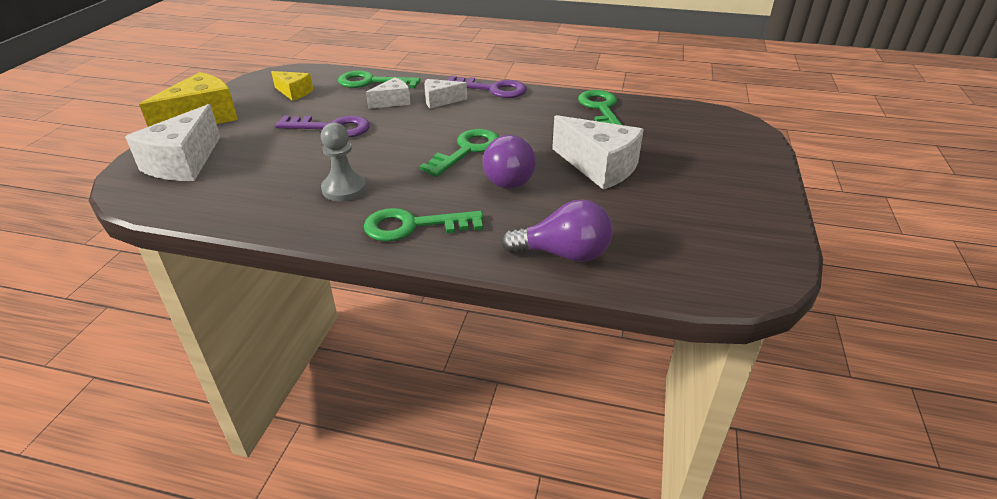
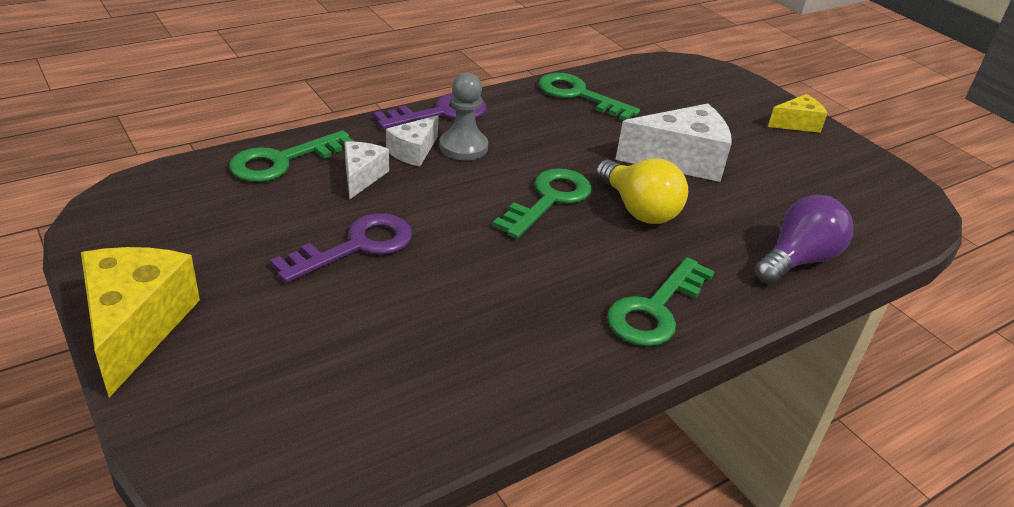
camera: 50 degrees left, 0 degrees up
(184, 163) = (253, 402): white cheese -> none
(294, 92) = (202, 221): yellow cheese -> yellow cheese (797, 124)
(344, 189) = (519, 312): grey pawn -> grey pawn (463, 147)
(467, 150) = (549, 199): green key -> green key turned 45 degrees clockwise
(511, 178) = (638, 209): purple light bulb -> yellow light bulb

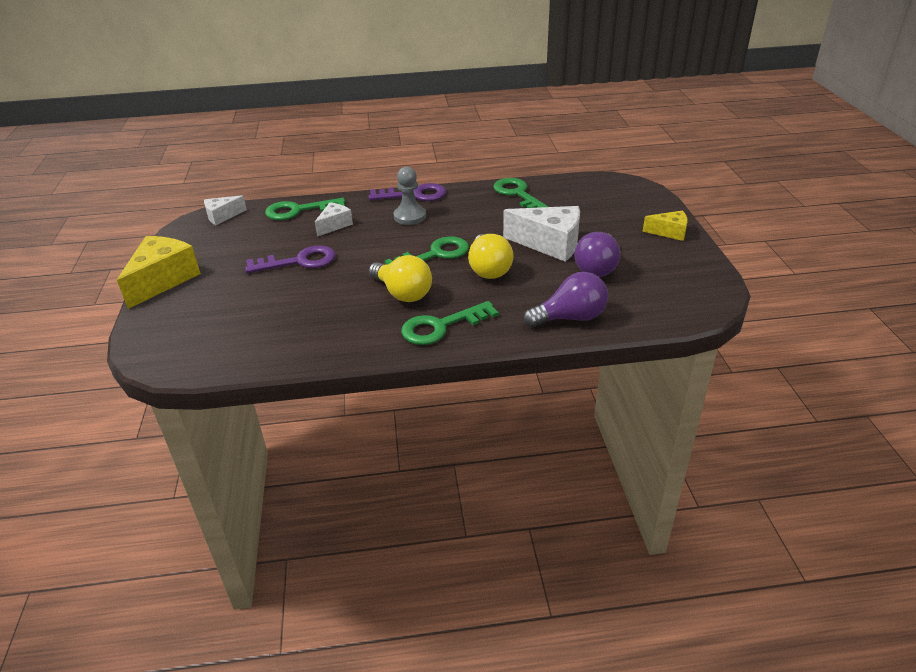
camera: 30 degrees right, 0 degrees up
(413, 151) = (377, 215): white cheese -> white cheese (222, 216)
(557, 268) = (402, 293): none -> yellow light bulb
(763, 184) = (597, 267): none -> purple light bulb

